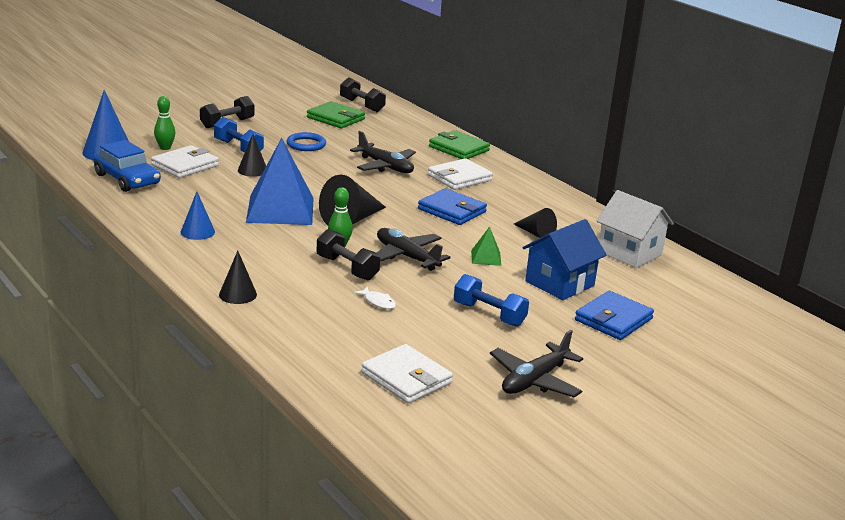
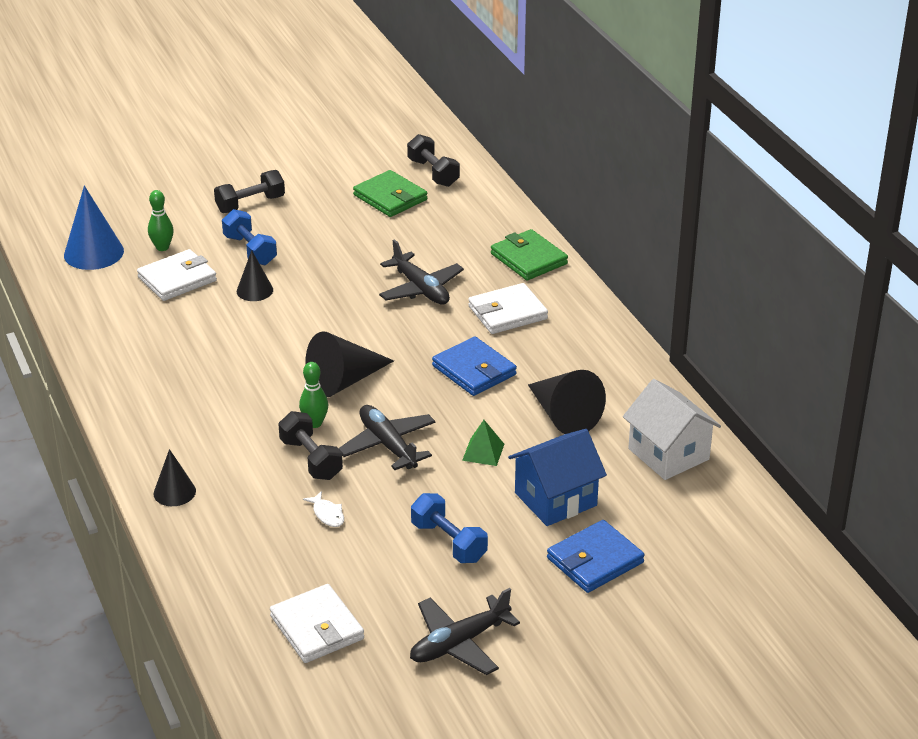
camera: 15 degrees right, 10 degrees up
(127, 179) = (104, 301): blue car -> none
(197, 232) = (159, 392): blue cone -> none
(280, 210) = (266, 360): blue pyramid -> none
(306, 144) = (335, 246): blue ring -> none
(536, 234) = (563, 416): black cone -> black cone, size x1.67

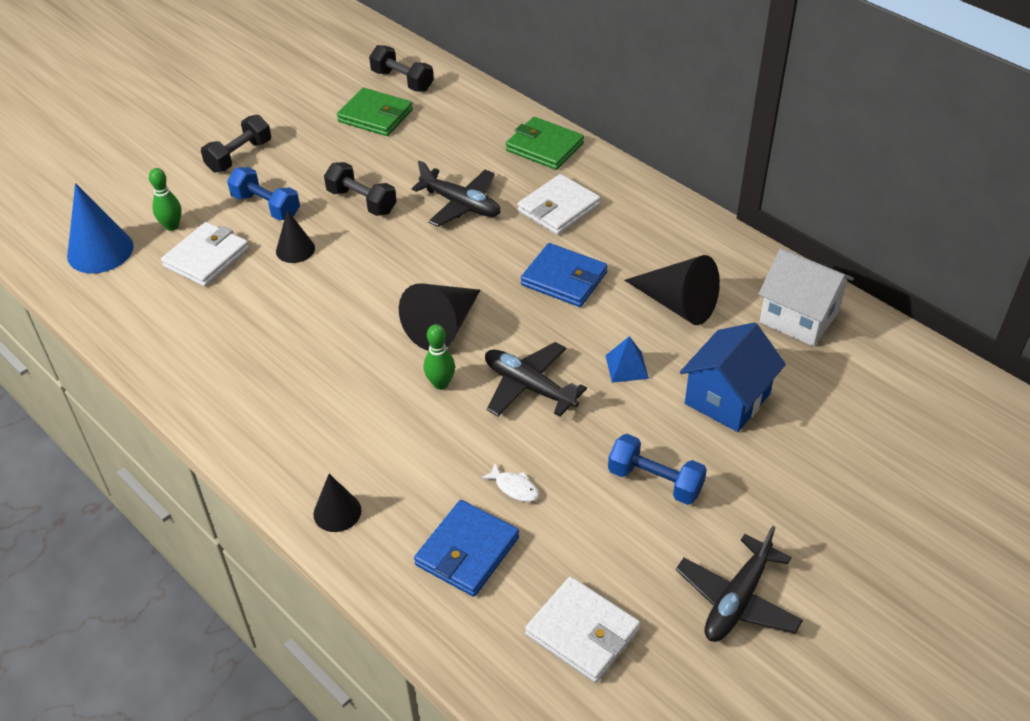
camera: 20 degrees left, 10 degrees up
(311, 459) = (460, 427): black dumbbell -> black dumbbell (362, 201)
(483, 452) = (627, 367): green pyramid -> blue pyramid
(595, 560) = (806, 456): blue wallet -> blue wallet (467, 551)

